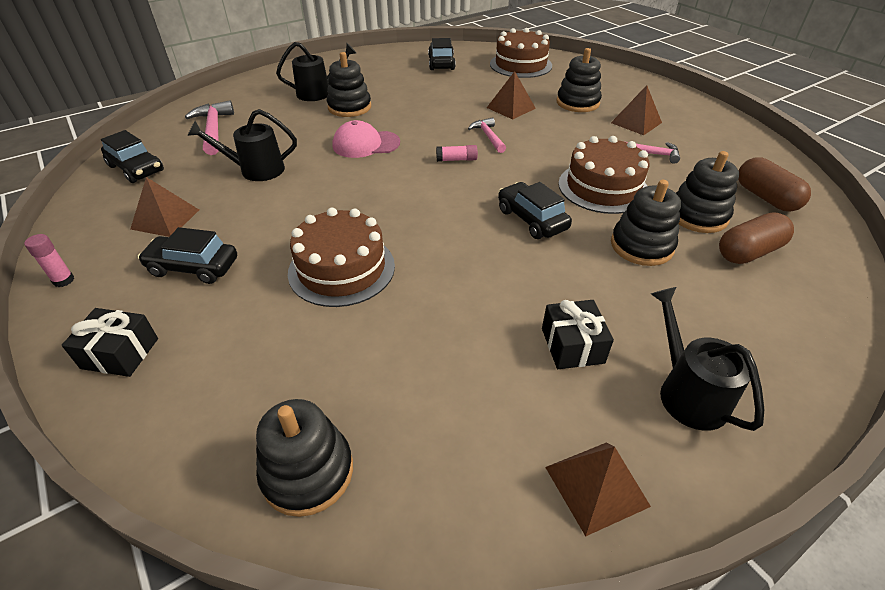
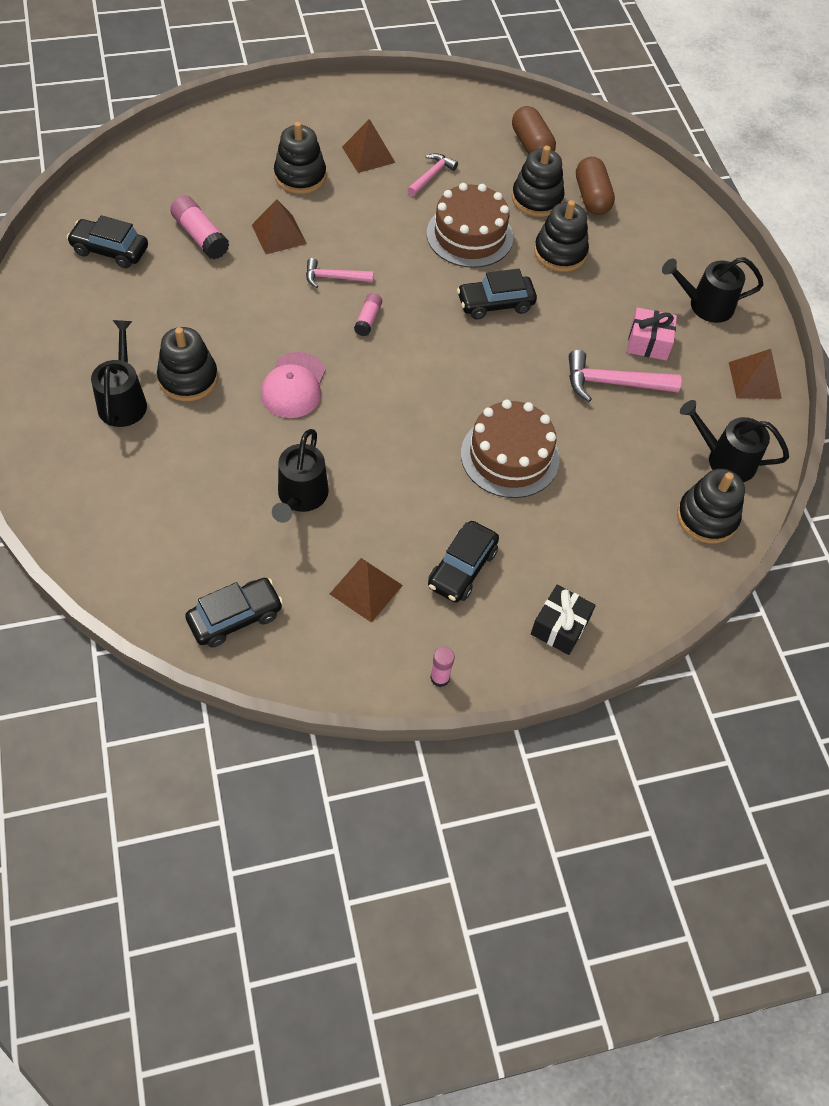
camera: 75 degrees left, 15 degrees up
(213, 129) = (170, 529): pink hammer -> pink hammer (613, 383)
(421, 474) = (725, 460): none -> black watering can
(480, 84) = (200, 236): none -> pink glue stick
(520, 65) = (168, 179): brown cake -> none
(572, 345) = (648, 343): black gift -> pink gift
(765, 197) = (531, 145): brown capsule -> brown capsule turned 75 degrees clockwise

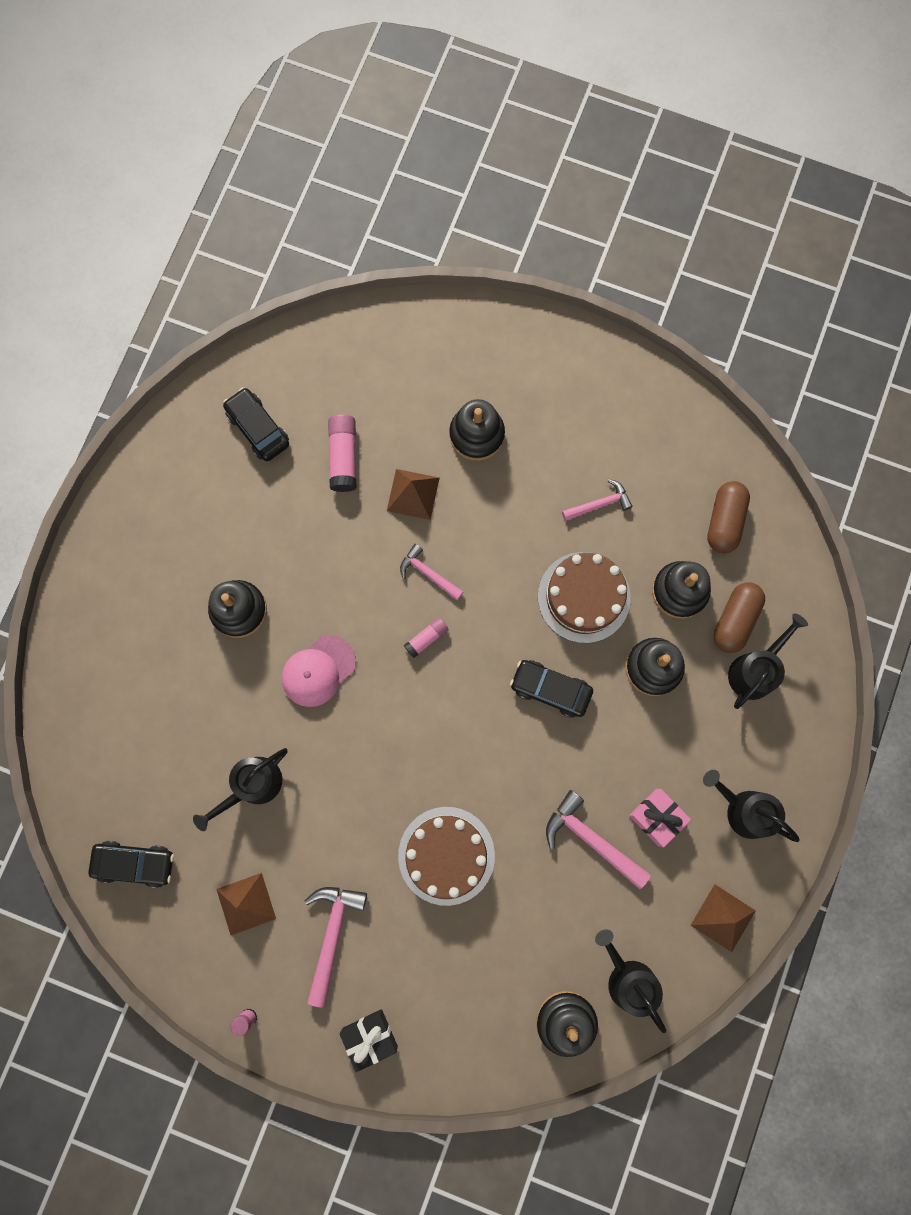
camera: 40 degrees right, 20 degrees up
(123, 400) = (175, 601): black watering can -> black watering can (755, 670)
(368, 154) = (558, 443): brown pyramid -> none
(462, 568) = (332, 935): black car -> pink hammer

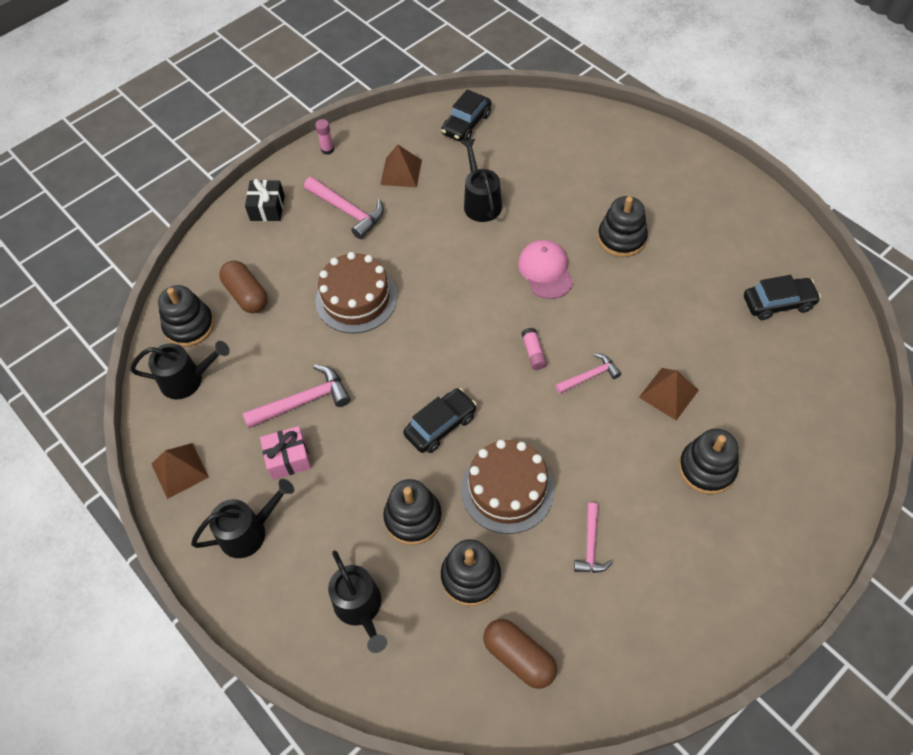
camera: 120 degrees right, 20 degrees down
(343, 457) = (726, 355): pink glue stick -> none
(735, 620) = (416, 614): brown capsule -> brown capsule (247, 295)

